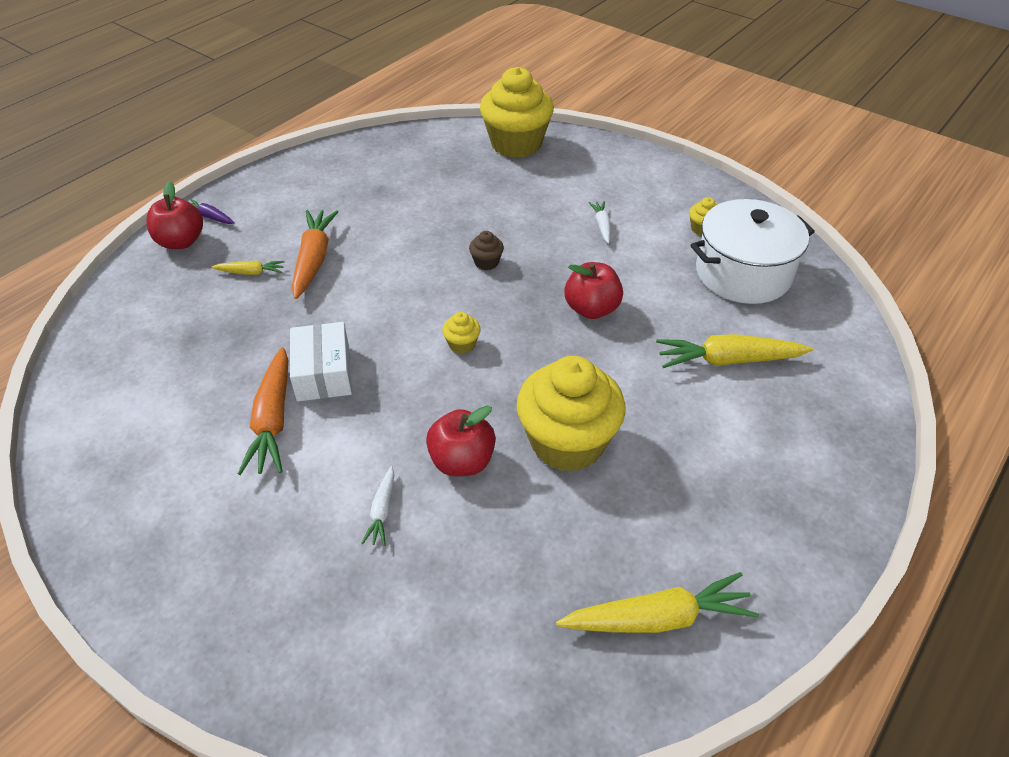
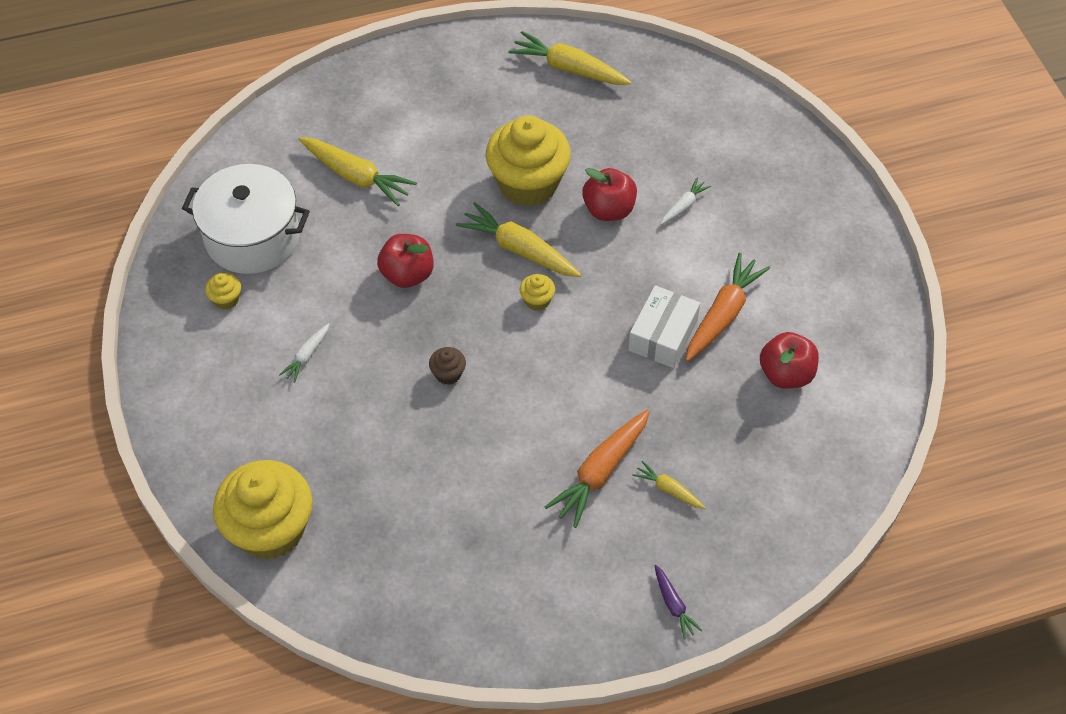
camera: 145 degrees left, 10 degrees up
(181, 242) = (719, 579): red apple -> red apple (786, 374)
(516, 377) = (519, 249): none -> yellow carrot

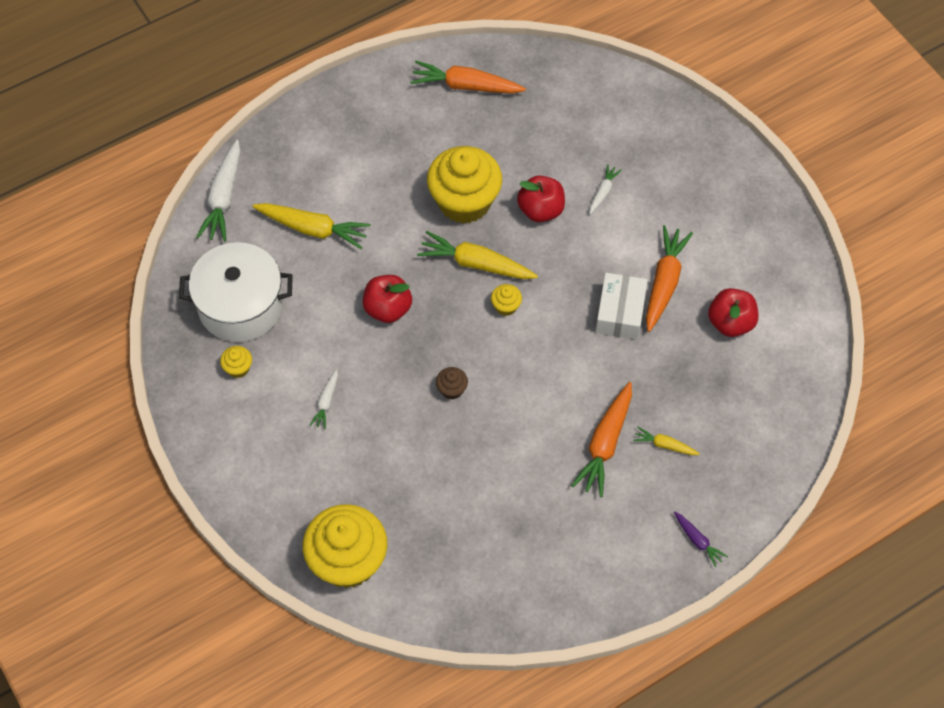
camera: 15 degrees left, 5 degrees up
(274, 126) = (224, 197): none -> white carrot
(569, 69) = (466, 86): yellow carrot -> orange carrot

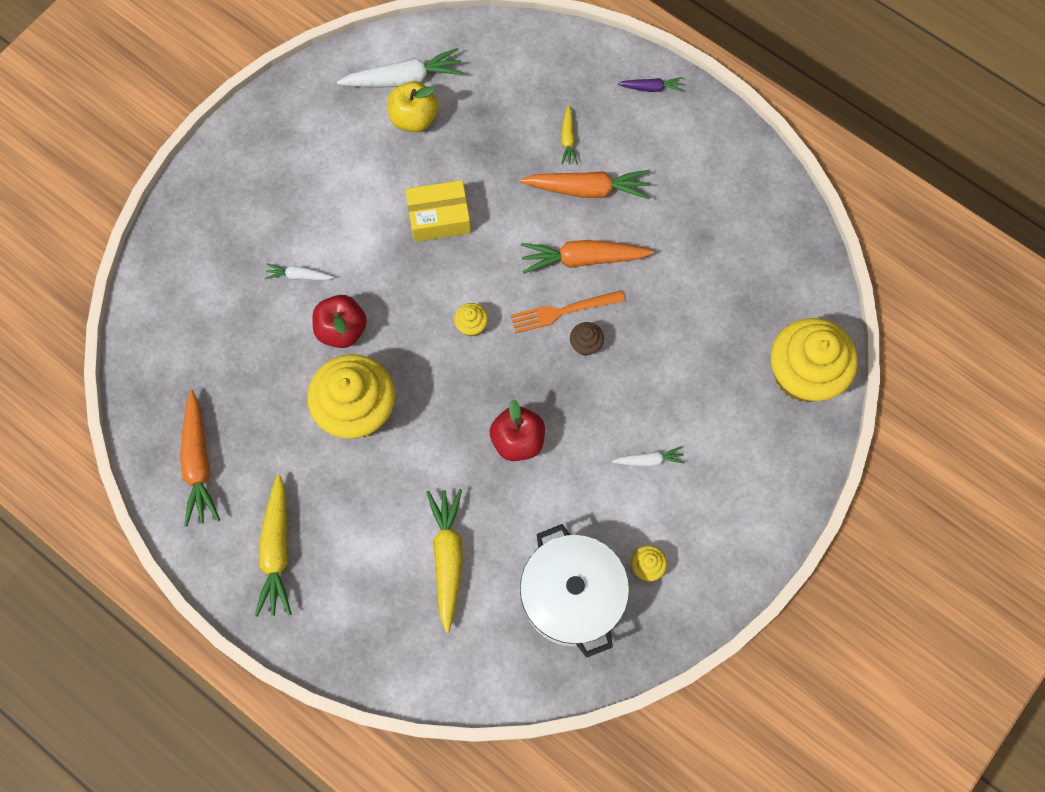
camera: 110 degrees left, 10 degrees up
(224, 197) = (441, 677): white carrot -> white carrot (403, 79)
(476, 264) = (431, 371): yellow carrot -> yellow carrot (277, 550)
(490, 381) = (562, 312): none -> orange fork
(620, 313) = (439, 218): white box -> yellow box
(664, 282) = (389, 188): orange carrot -> orange carrot (583, 259)
(697, 540) = (651, 88): purple carrot -> purple carrot turned 60 degrees clockwise
(730, 322) = (414, 118): red apple -> yellow apple

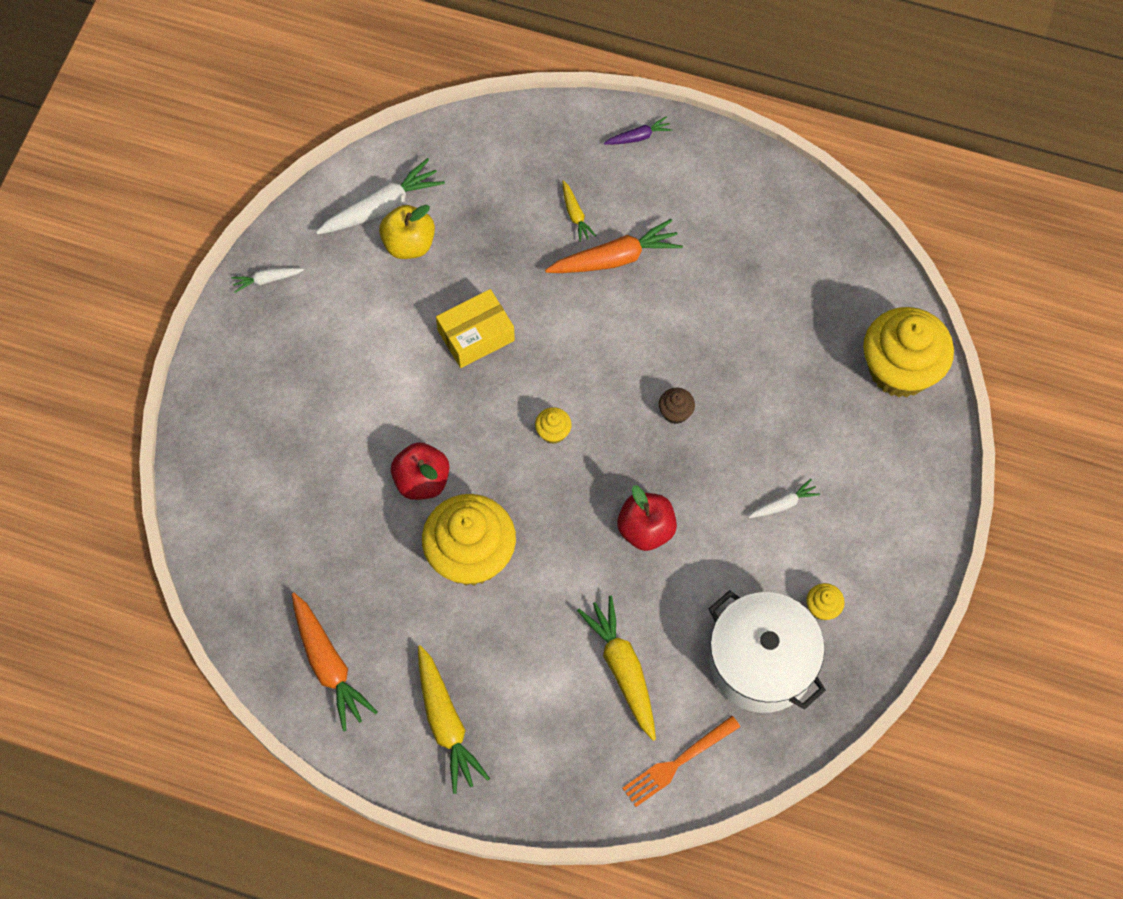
camera: 20 degrees left, 5 degrees down
(299, 276) = (355, 442): white carrot -> white carrot (267, 280)
(562, 312) = (639, 388): orange fork -> orange fork (677, 763)
(583, 259) = (639, 329): orange carrot -> none

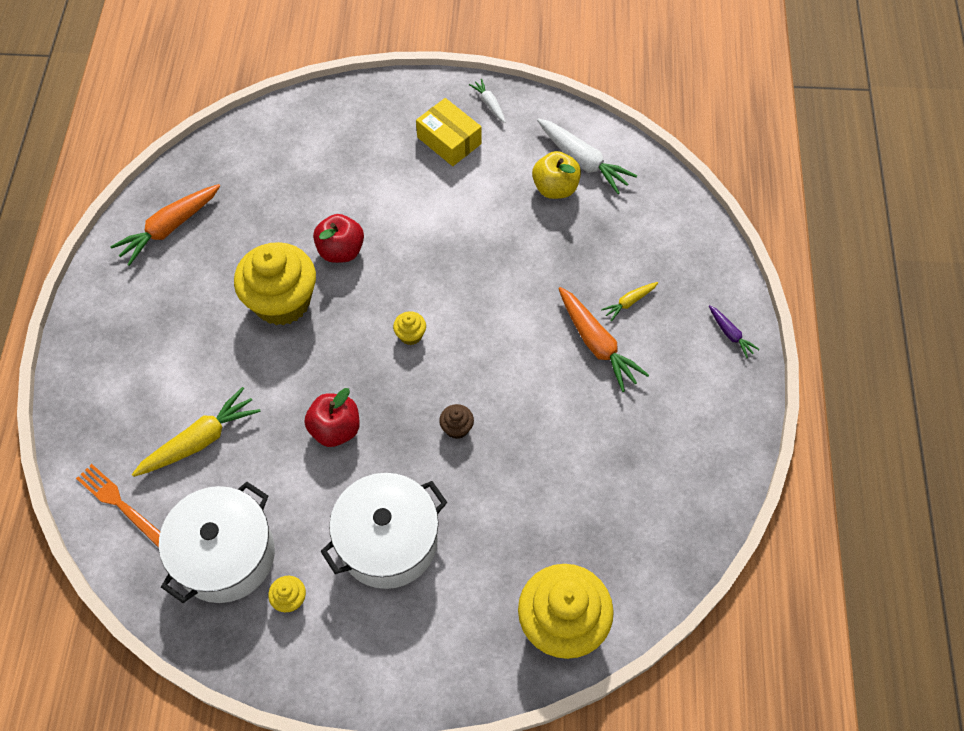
camera: 75 degrees right, 5 degrees down
(446, 723) = (132, 319): yellow carrot -> none
(476, 335) = (485, 256): yellow box -> yellow box (449, 140)
(783, 504) = (388, 541): white carrot -> white pot

